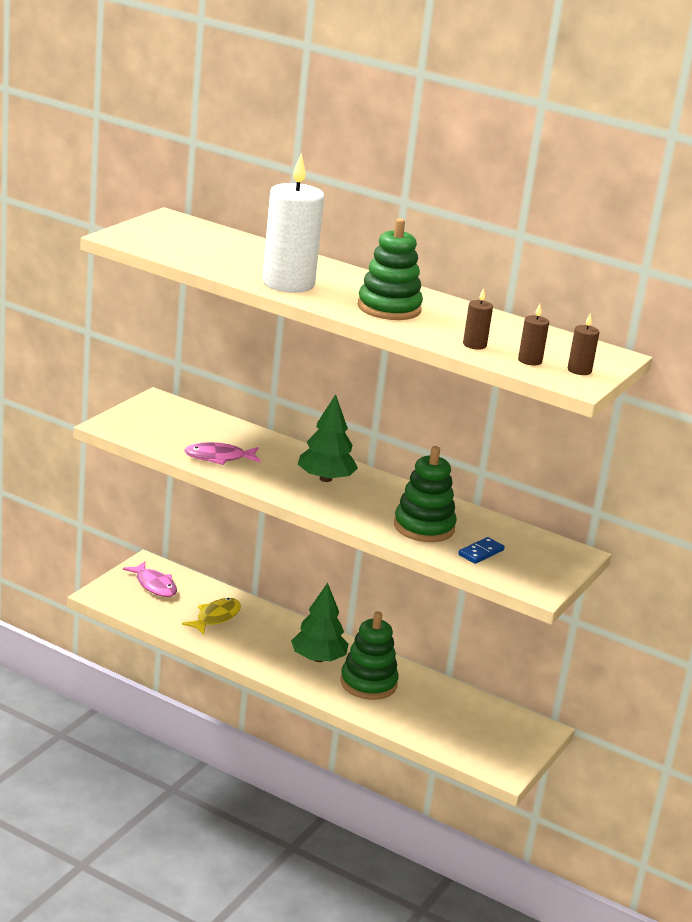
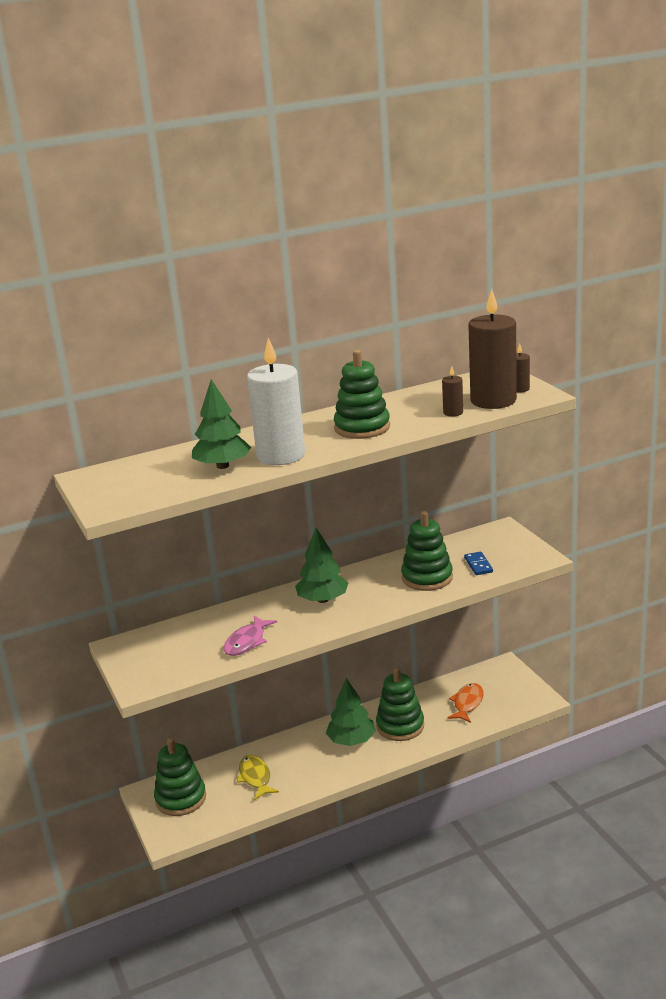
camera: 50 degrees left, 0 degrees up
(154, 585) = (181, 798): pink fish -> green stacking toy
(242, 264) = (222, 466): none -> green tree
(447, 719) = (467, 703): none -> orange fish
(530, 361) = (493, 401): brown candle -> brown candle, size x2.33

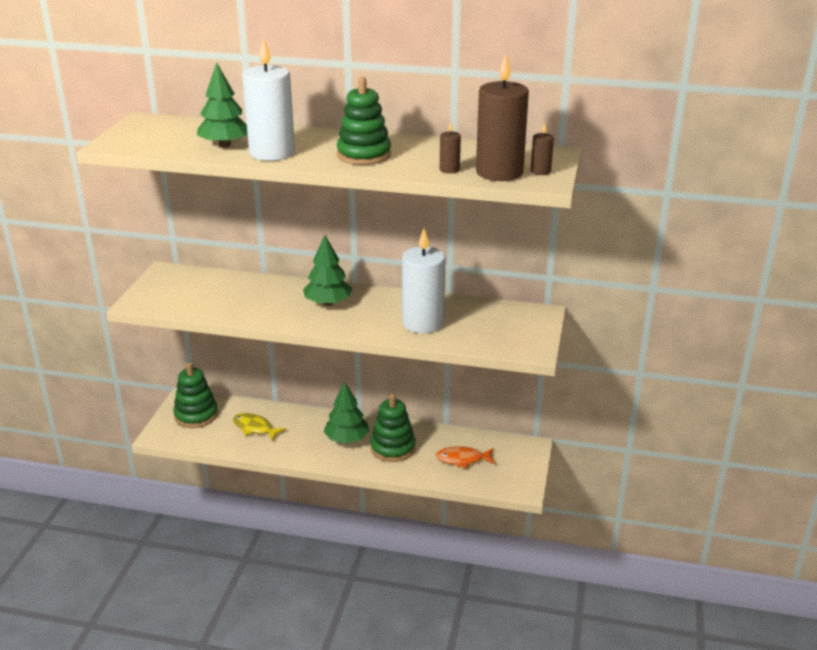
camera: 35 degrees right, 5 degrees up
(247, 642) = (237, 307): pink fish -> none
(255, 778) = (255, 428): yellow fish -> yellow fish turned 75 degrees counterclockwise
(427, 578) = (423, 323): green stacking toy -> white candle
(467, 703) = (462, 459): orange fish -> orange fish turned 150 degrees counterclockwise
(478, 565) = (476, 332): blue domino -> none

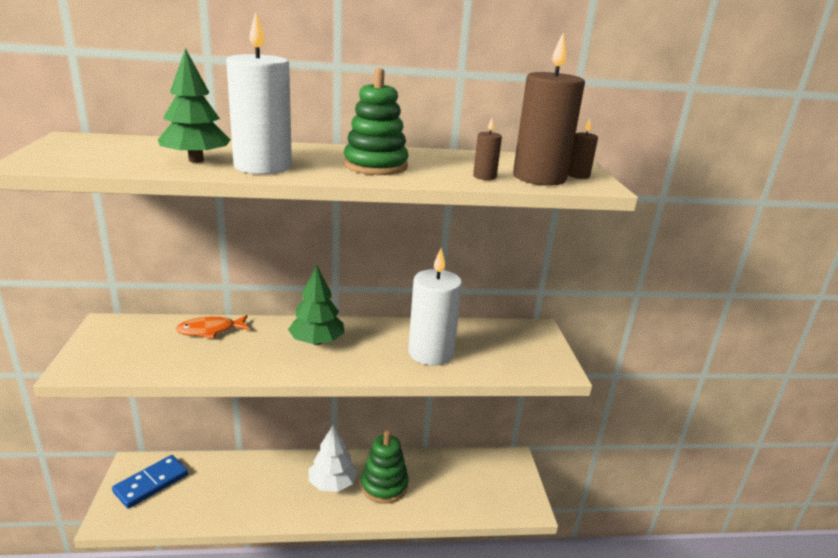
camera: 20 degrees left, 5 degrees down
(196, 415) = (151, 483): green stacking toy -> blue domino
(255, 428) = (226, 488): yellow fish -> none
(347, 439) = (332, 483): green tree -> white tree
(462, 459) = (458, 486): orange fish -> orange fish (210, 330)

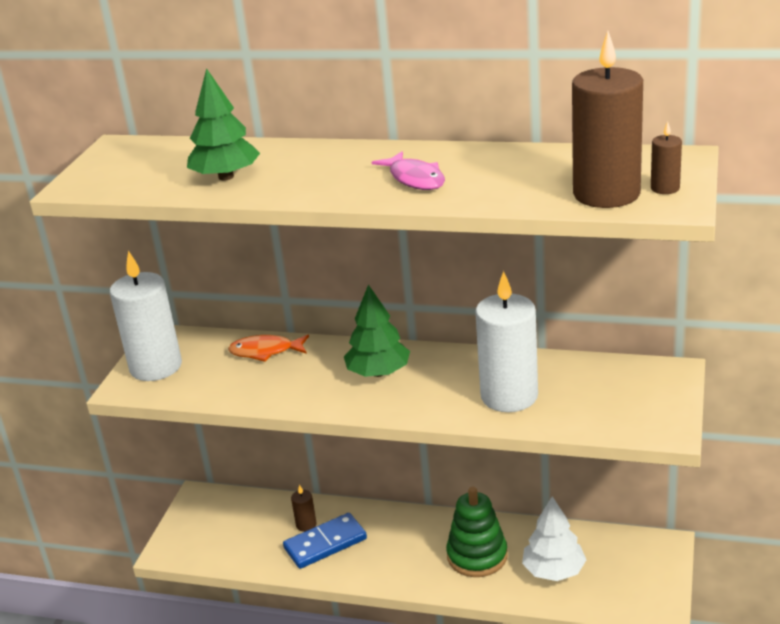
camera: 25 degrees right, 5 degrees up
(151, 483) = (215, 519): blue domino -> blue domino (325, 544)
(262, 166) = (289, 184): white candle -> white candle (156, 367)
(332, 483) = (414, 545): white tree -> white tree (553, 570)
(375, 166) = (415, 179): green stacking toy -> pink fish
(484, 177) = (535, 194): brown candle -> brown candle (306, 525)

